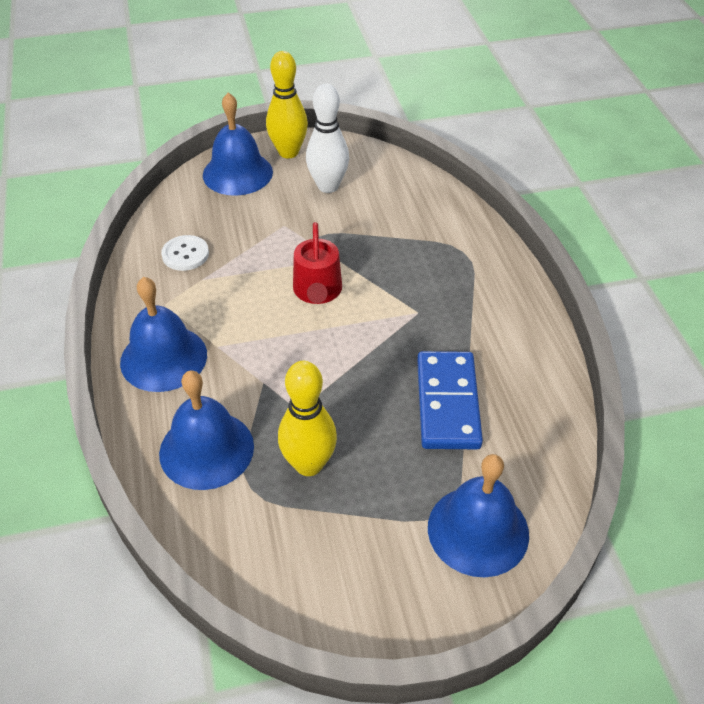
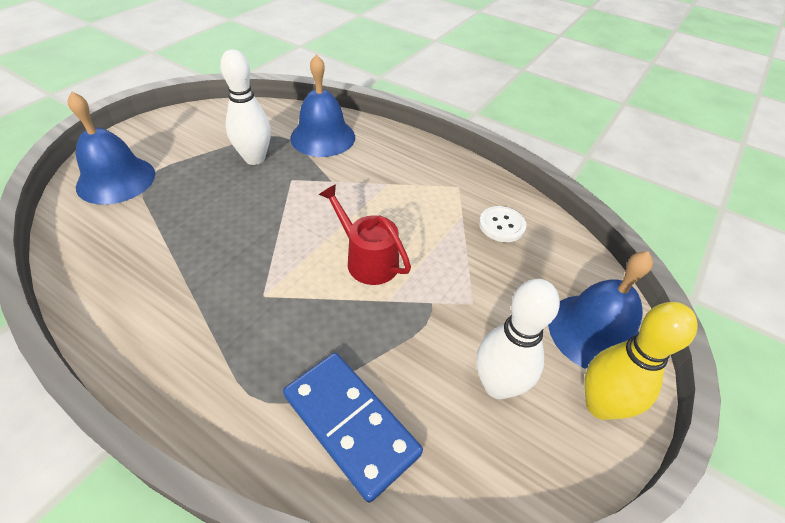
camera: 135 degrees right, 0 degrees up
(163, 358) = (409, 160): blue bell -> none
(309, 464) = (254, 158): yellow bowling pin -> white bowling pin
(448, 403) = (182, 237): blue domino -> blue domino (350, 424)

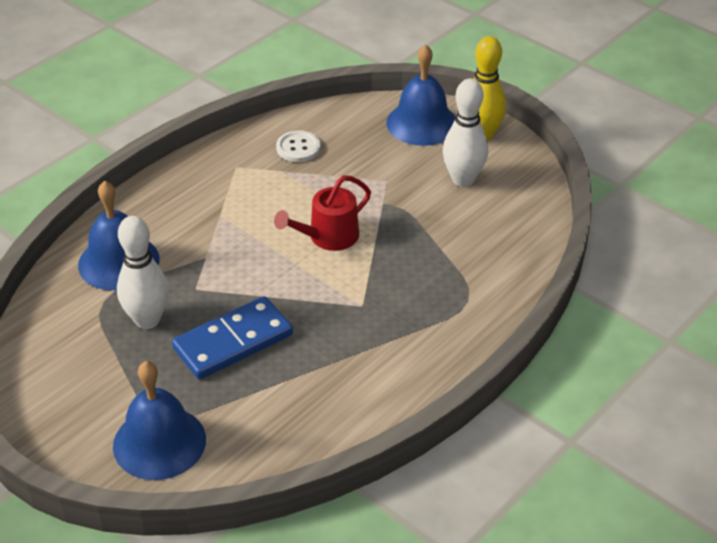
camera: 80 degrees left, 5 degrees down
(350, 424) = (489, 256): blue domino -> blue domino (233, 342)

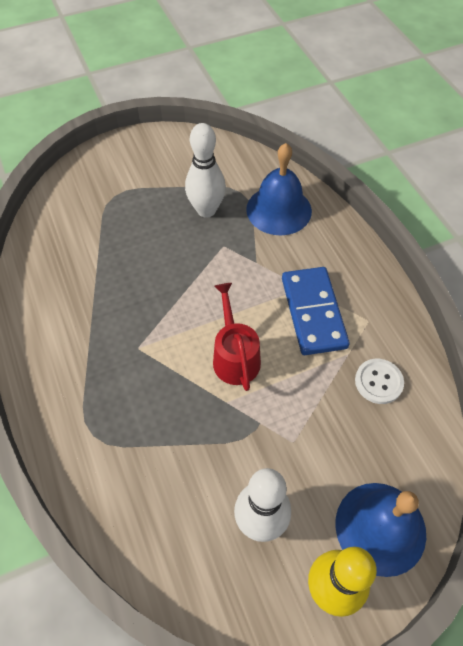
camera: 115 degrees right, 15 degrees up
(159, 442) = (92, 188): blue bell -> none
(233, 342) = (153, 251): blue domino -> blue domino (313, 312)

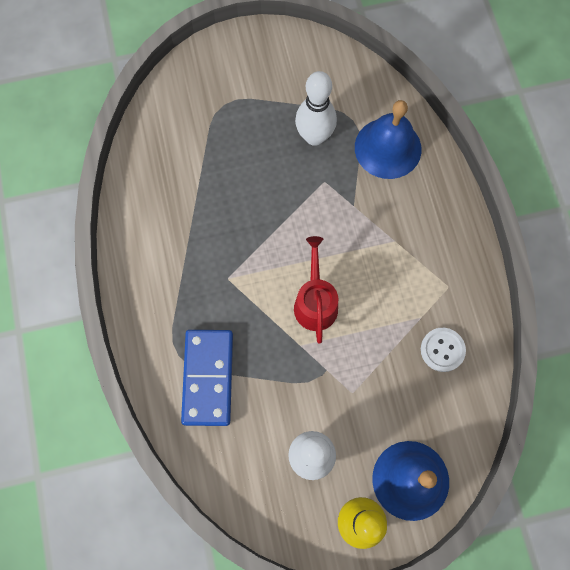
camera: 10 degrees right, 15 degrees up
(313, 312) = (397, 269): blue domino -> blue domino (208, 378)

